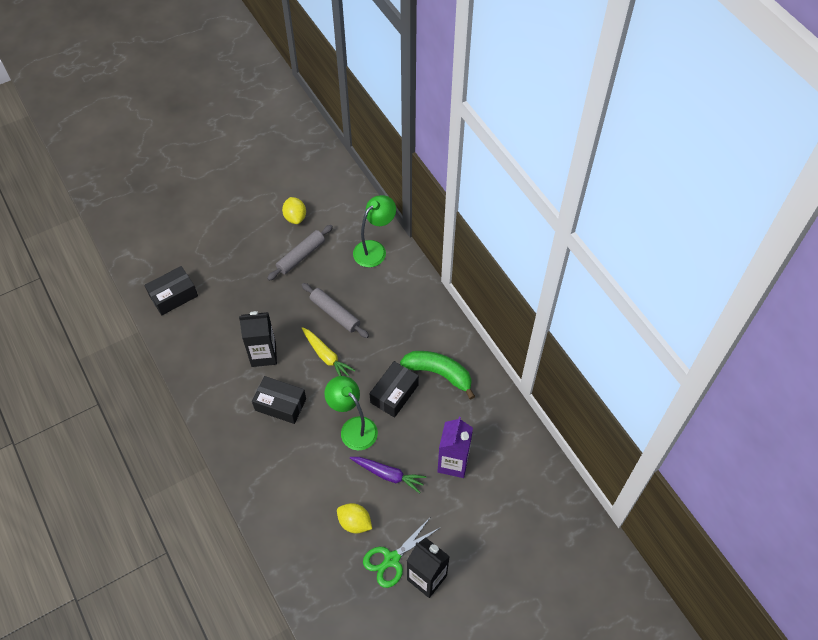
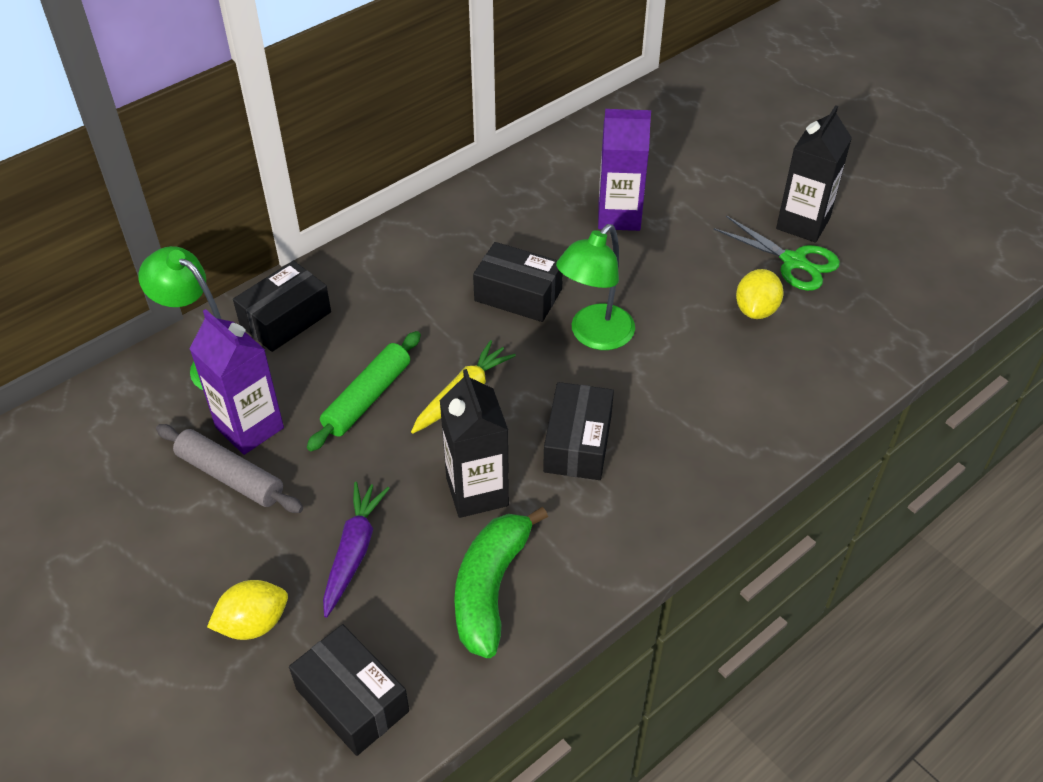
camera: 100 degrees left, 10 degrees down
(295, 217) = (124, 506): yellow lemon -> yellow lemon (253, 624)
(328, 264) = (249, 428): none -> purple carton
(335, 313) = (367, 398): grey rolling pin -> green rolling pin
(388, 475) = (663, 283): purple carrot -> purple carrot (353, 552)
(399, 281) = (285, 319): none -> black box
(439, 373) = (468, 247): green banana -> green banana (490, 588)

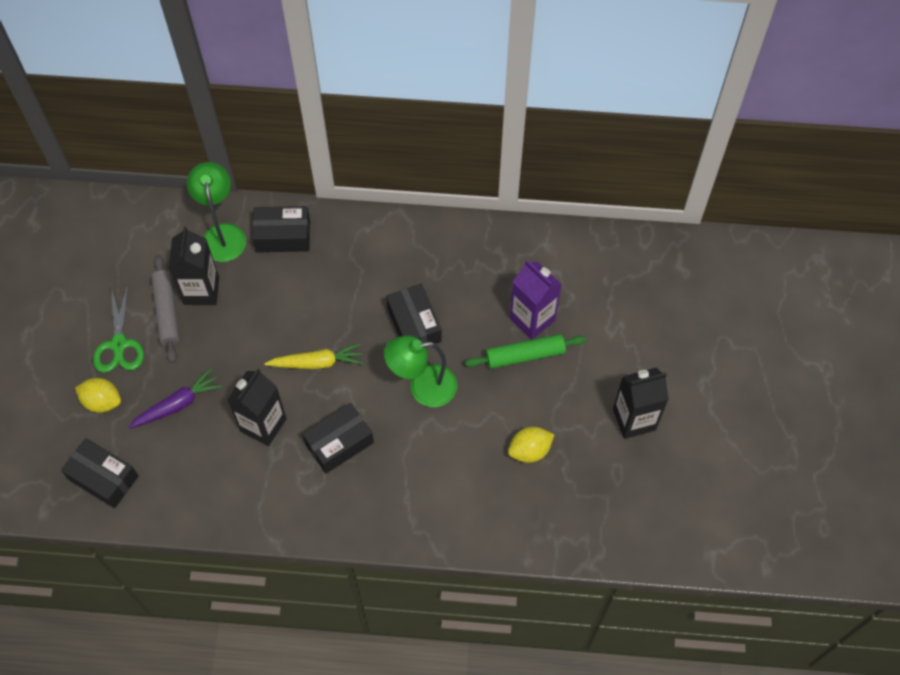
camera: 45 degrees right, 15 degrees up
(249, 428) = (201, 290): purple carton -> black carton
(352, 700) = (103, 478): black box -> black box turned 60 degrees counterclockwise
(367, 398) = (271, 322): green rolling pin -> green rolling pin (524, 355)
(490, 588) = (213, 481): green banana -> none
(793, 261) = (593, 439): green scissors -> green scissors (119, 344)

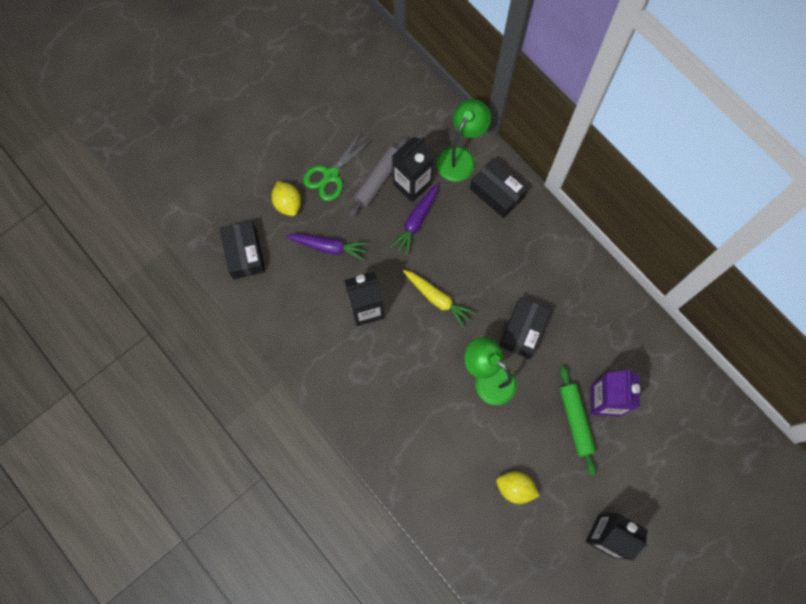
camera: 45 degrees right, 10 degrees up
(236, 317) = (416, 221): none -> purple carrot
(339, 443) = (400, 365): black box -> none
(524, 355) = (575, 421): green rolling pin -> green rolling pin turned 45 degrees clockwise

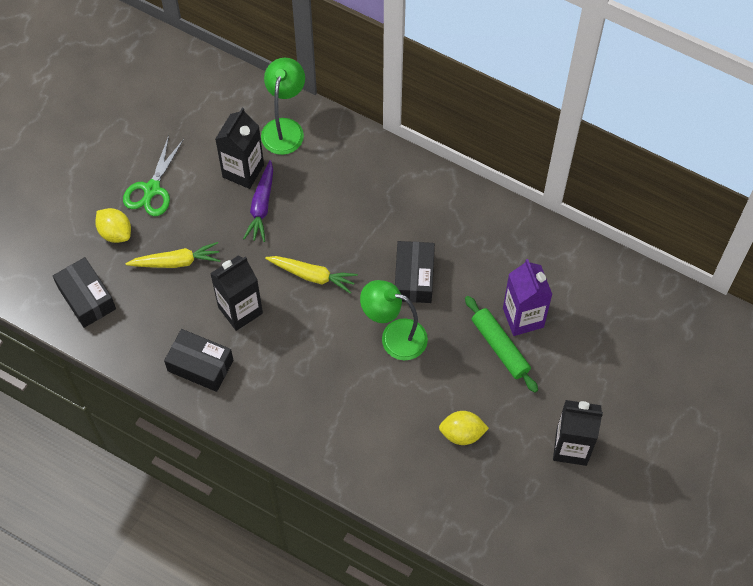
camera: 20 degrees left, 10 degrees down
(328, 247) = (176, 262): purple carrot -> yellow carrot
(378, 179) = (205, 177): grey rolling pin -> none
(497, 193) = (336, 151): black box -> black box (200, 365)

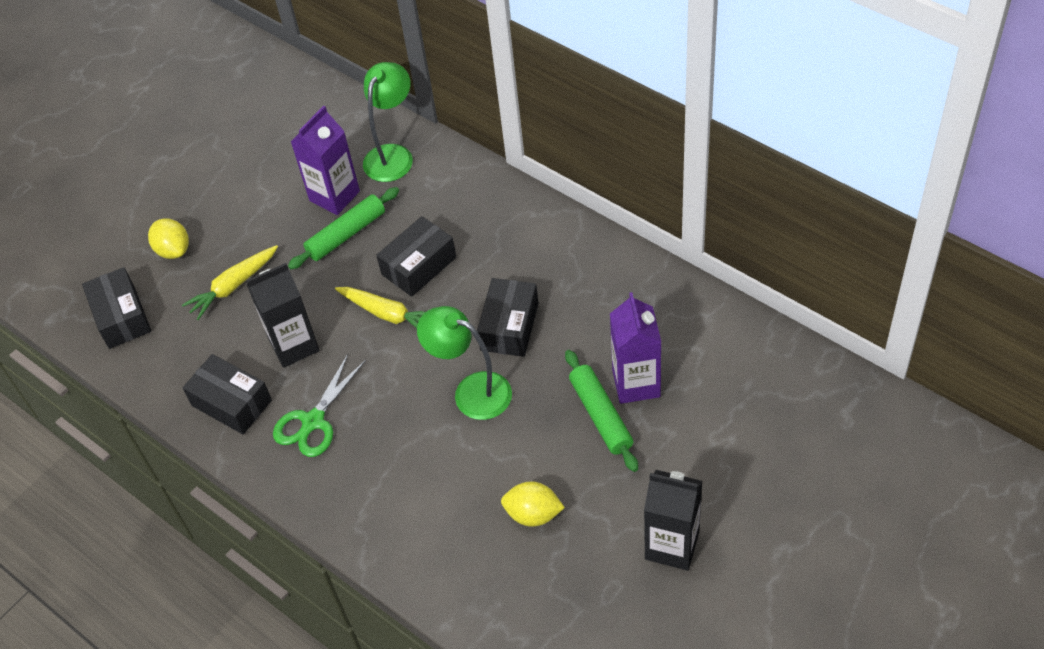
camera: 15 degrees right, 10 degrees down
(152, 189) = (227, 207): green scissors -> green scissors (313, 421)
(176, 262) = (233, 286): yellow carrot -> yellow carrot turned 135 degrees clockwise
(243, 171) = (334, 196): black carton -> purple carton
(261, 206) = (346, 234): purple carrot -> green rolling pin
(329, 230) = (419, 266): none -> black box

